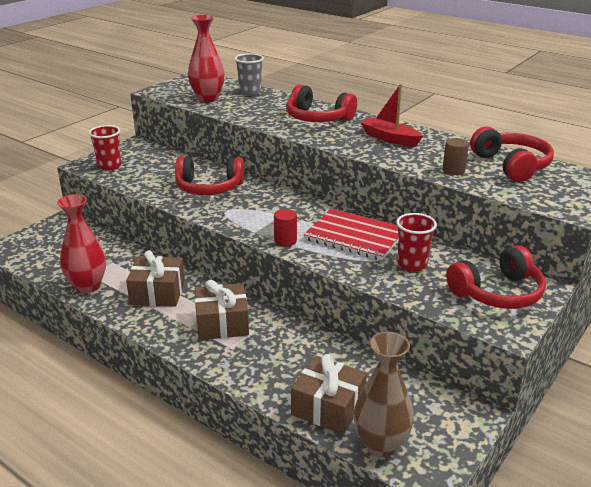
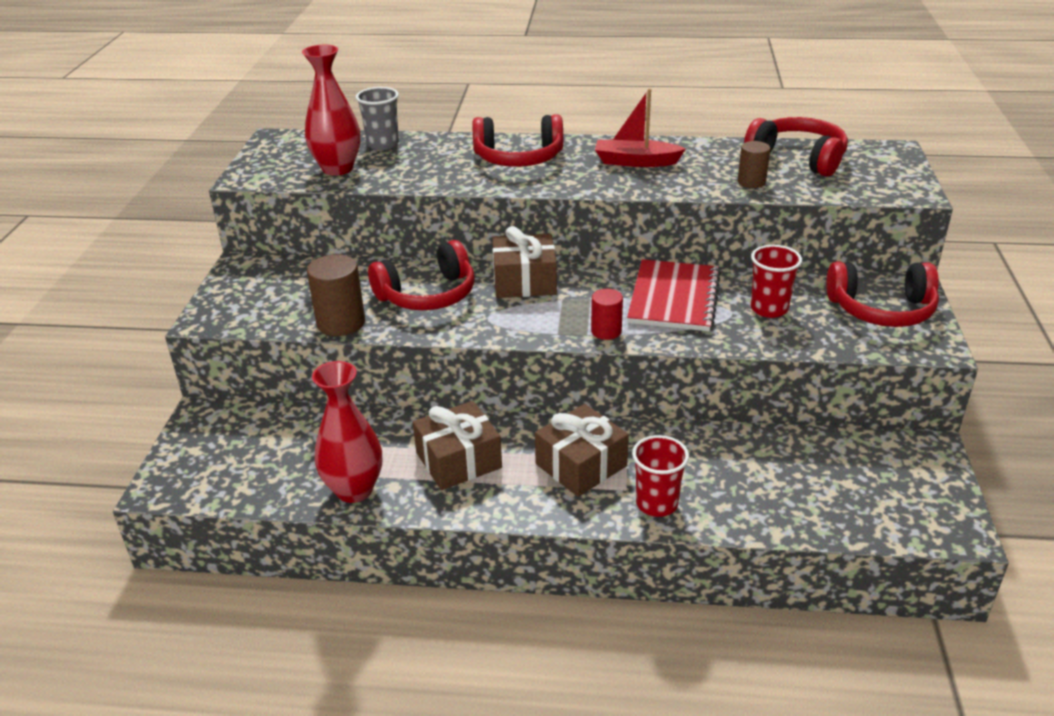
camera: 30 degrees left, 5 degrees up
(109, 166) = (247, 309): red cup -> red cup (656, 504)
(145, 187) = (341, 323): none -> brown cylinder
(328, 407) = (797, 508): brown gift -> brown gift (524, 281)
(354, 236) = (674, 298): red notebook -> red notebook turned 75 degrees counterclockwise
(380, 444) = (885, 522): brown vase -> none
(497, 293) = (881, 310): red headphones -> red headphones turned 60 degrees clockwise

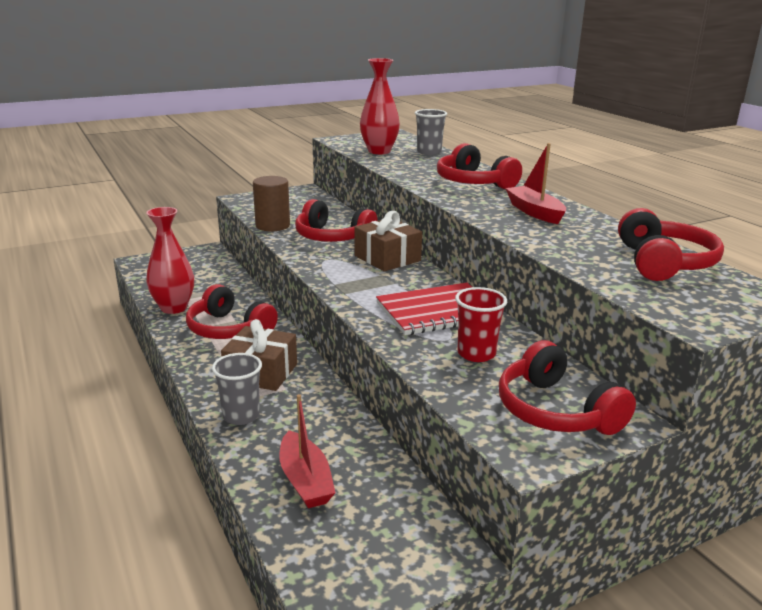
camera: 55 degrees right, 10 degrees down
(458, 460) = (228, 329): brown gift -> red headphones
(606, 331) = (357, 299): red cylinder -> none
(656, 504) = (241, 416): red cup -> grey cup
(751, 182) = (577, 254): brown cylinder -> none
(793, 495) = (305, 480): none -> red boat

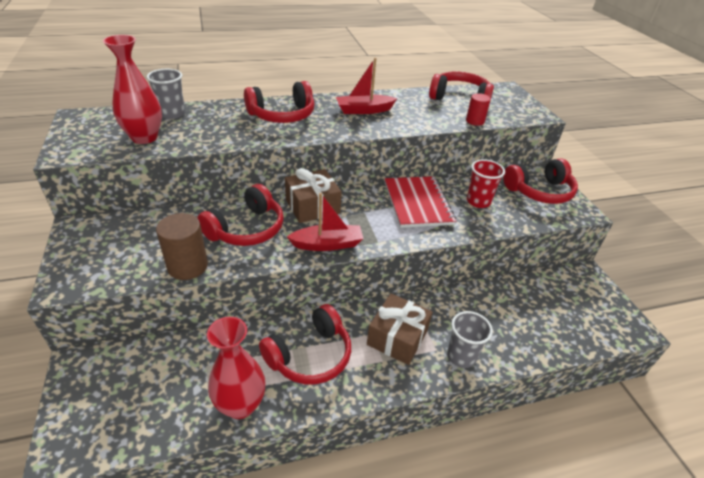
camera: 80 degrees left, 15 degrees up
(305, 480) = (536, 327): red boat -> red boat (327, 244)
(593, 273) = (475, 121): none -> red cylinder

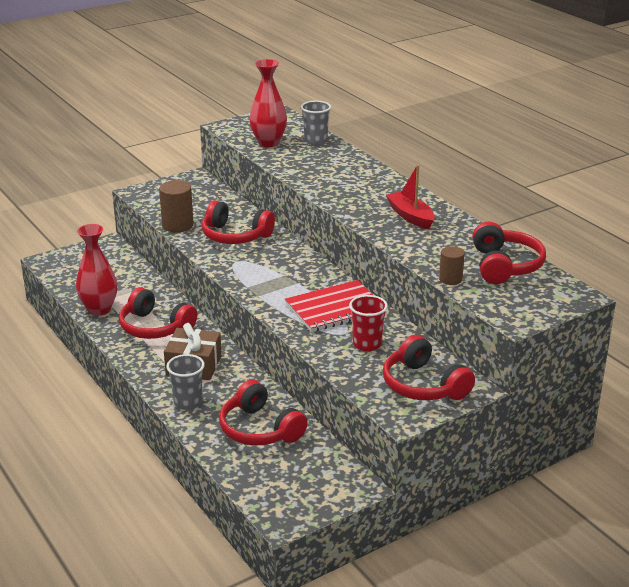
camera: 75 degrees right, 10 degrees down
(282, 115) = (359, 182): red headphones -> red headphones (259, 429)
(312, 206) = (287, 257): brown gift -> none
(327, 244) = (238, 273): red boat -> none
(475, 121) = (450, 279): red cylinder -> brown cylinder

